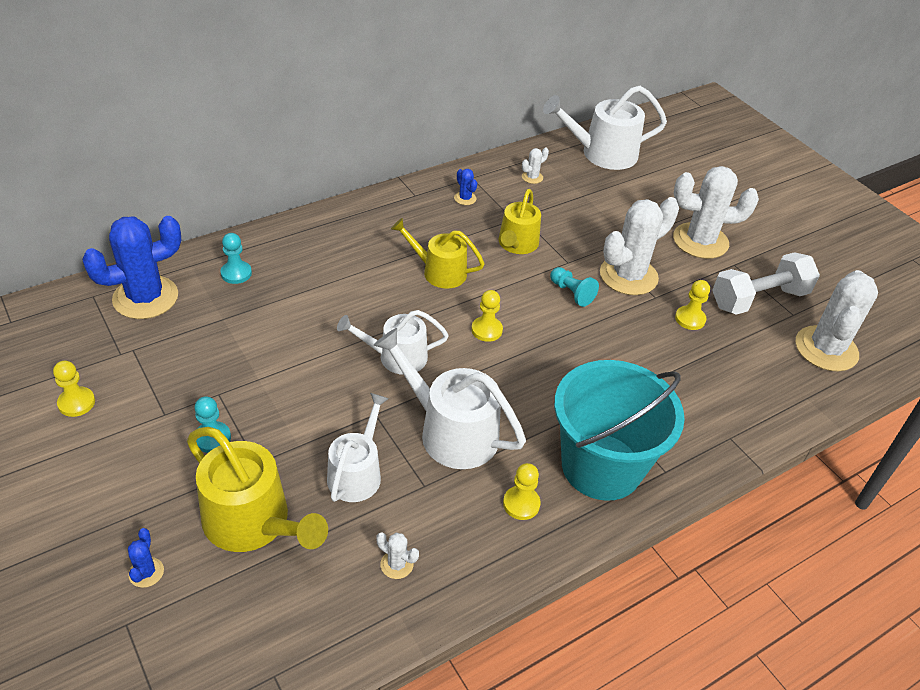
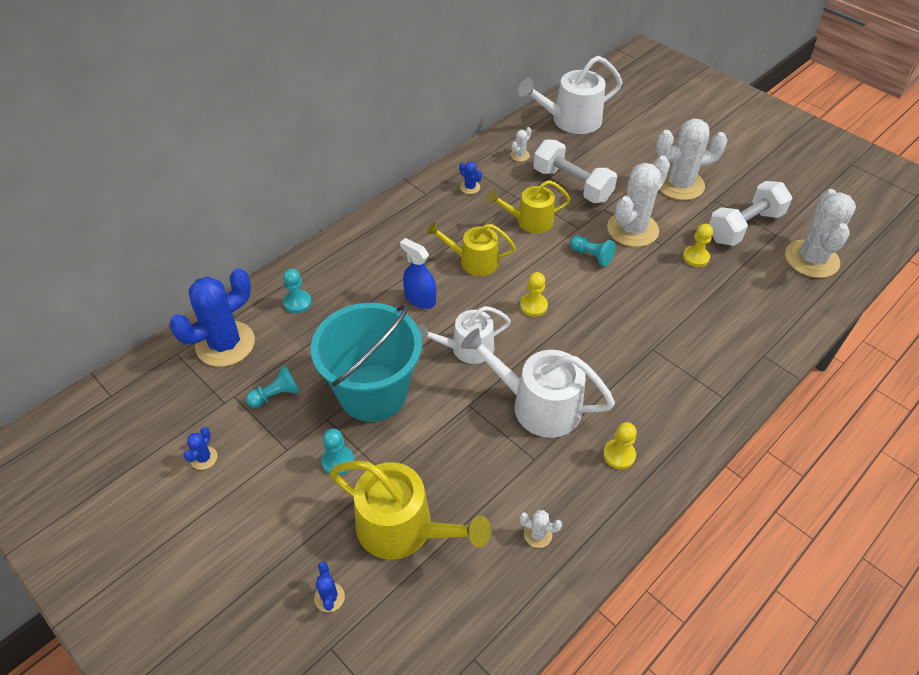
camera: 10 degrees left, 5 degrees up
(76, 403) = (204, 458): yellow pawn -> blue cactus
(176, 358) = (276, 395): none -> turquoise pawn
(357, 473) = (474, 462): white watering can -> none
(366, 297) = (420, 299): none -> blue spray bottle
(517, 244) = (530, 221): yellow watering can -> yellow watering can turned 75 degrees clockwise
(578, 218) = (572, 185): none -> white dumbbell
(601, 466) = (671, 406): turquoise bucket -> turquoise bucket (373, 392)

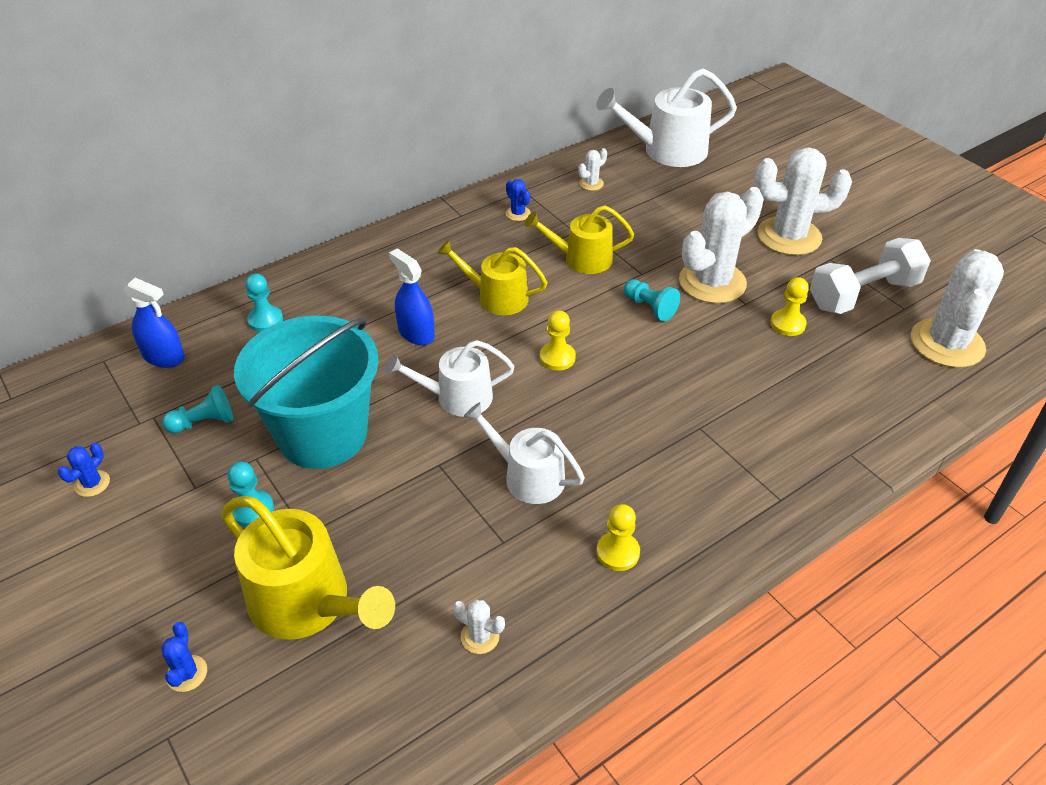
camera: 10 degrees right, 5 degrees down
(225, 344) = (164, 357): blue cactus -> blue spray bottle
(538, 405) = (528, 476): white watering can -> white watering can, size x0.66
(572, 185) = (648, 223): white dumbbell -> none

